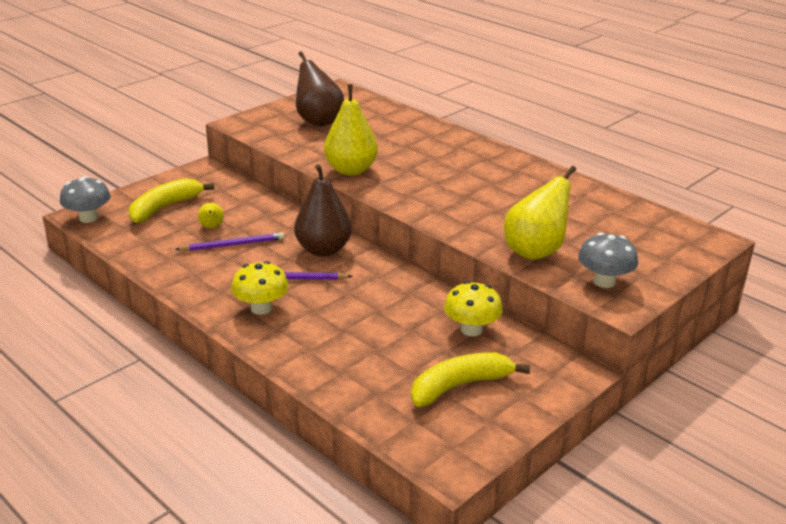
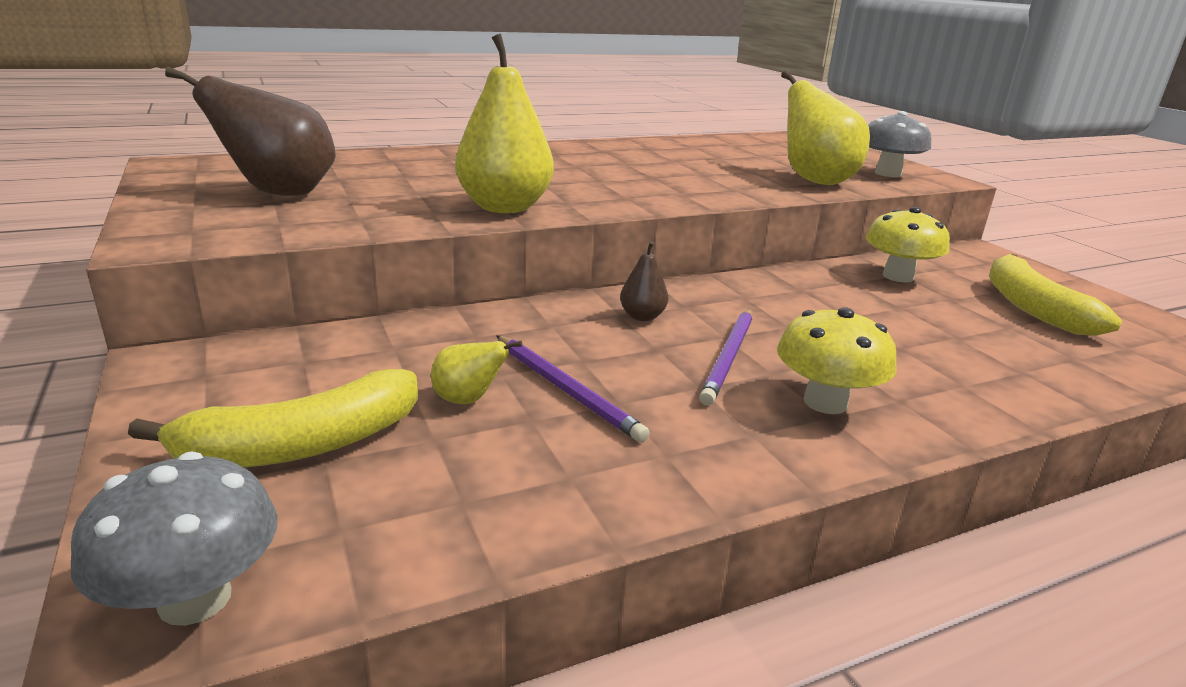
camera: 70 degrees left, 5 degrees down
(165, 207) = (302, 445): yellow banana -> yellow banana turned 90 degrees counterclockwise
(233, 245) = (566, 389): purple pencil -> purple pencil turned 135 degrees clockwise
(323, 250) = (642, 316): brown pear -> brown pear, size x0.46

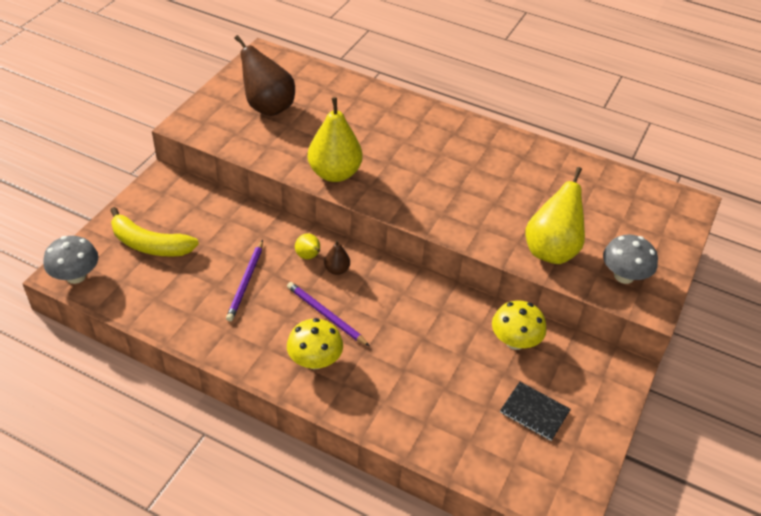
camera: 50 degrees right, 20 degrees up
(468, 400) = (212, 262): yellow pear -> yellow pear (309, 256)
(729, 357) = (326, 315): purple pencil -> purple pencil turned 60 degrees clockwise
(1032, 307) = (534, 412): yellow banana -> black notebook

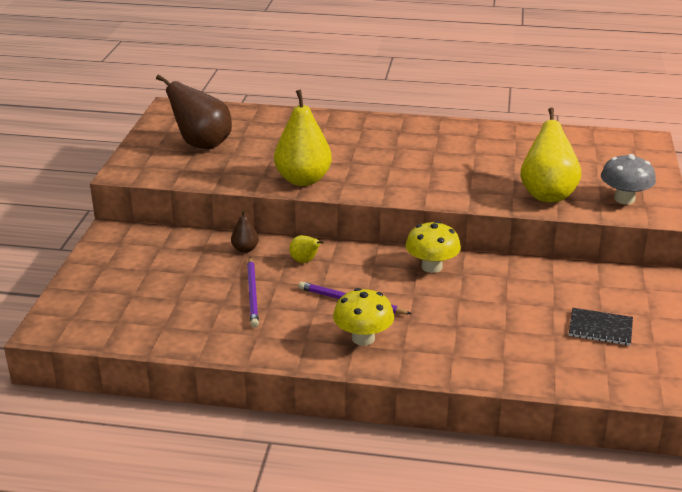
camera: 15 degrees left, 15 degrees down
(76, 276) = (63, 327): grey mushroom -> none
(150, 244) = (130, 286): yellow banana -> none
(337, 270) = (340, 265): brown pear -> brown pear (245, 249)
(515, 341) = (547, 281): yellow mushroom -> yellow mushroom (431, 267)

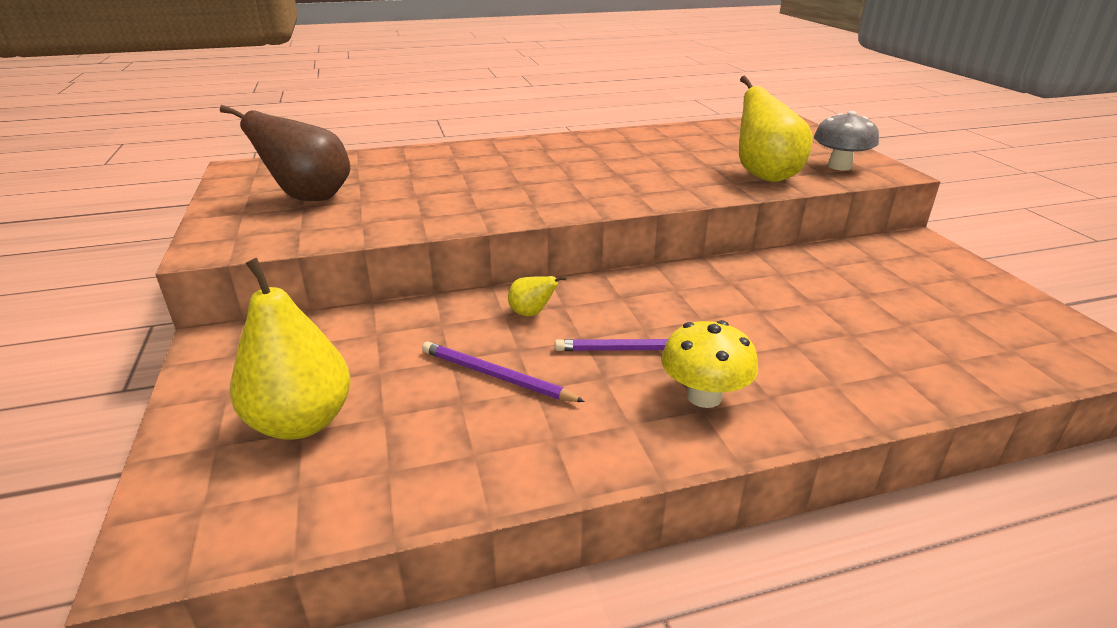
camera: 25 degrees left, 0 degrees up
(245, 249) = (437, 318): brown pear -> none
(252, 294) = (496, 376): purple pencil -> purple pencil turned 150 degrees clockwise
(303, 180) = (480, 211): yellow pear -> yellow pear (302, 422)
(431, 267) = (689, 283): yellow mushroom -> none
(600, 328) = (939, 304): black notebook -> none

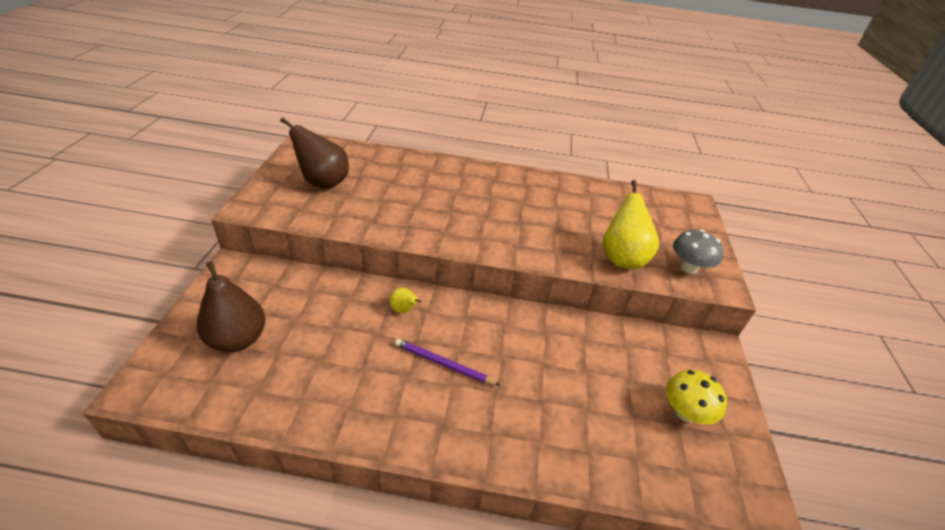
camera: 20 degrees right, 10 degrees up
(302, 422) = (238, 339): yellow pear -> brown pear
(496, 376) = (351, 349): purple pencil -> none
(704, 396) = (452, 415): yellow mushroom -> yellow mushroom (685, 412)

